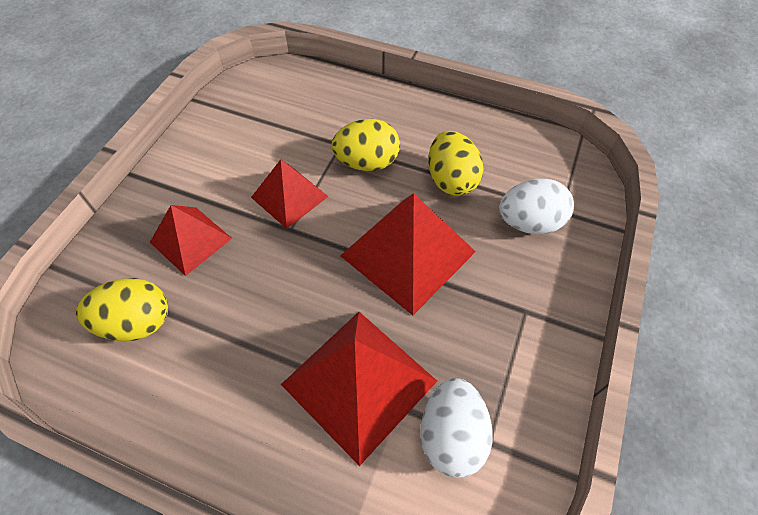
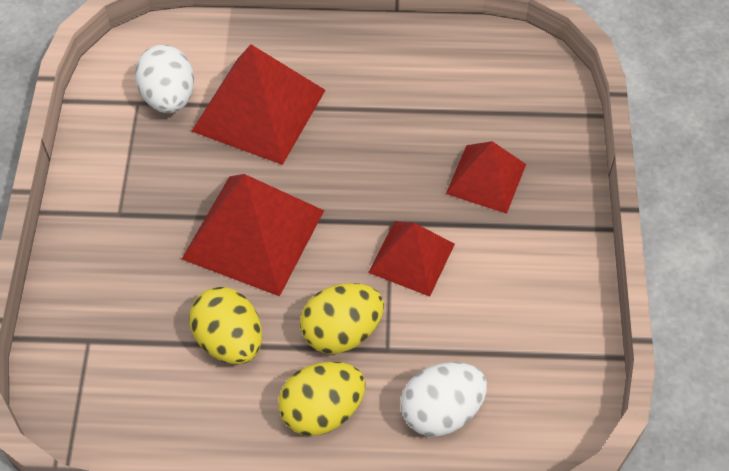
camera: 160 degrees right, 0 degrees up
(137, 322) = (480, 95): yellow egg -> yellow egg (322, 411)
(529, 222) = (125, 312): white egg -> white egg (441, 411)

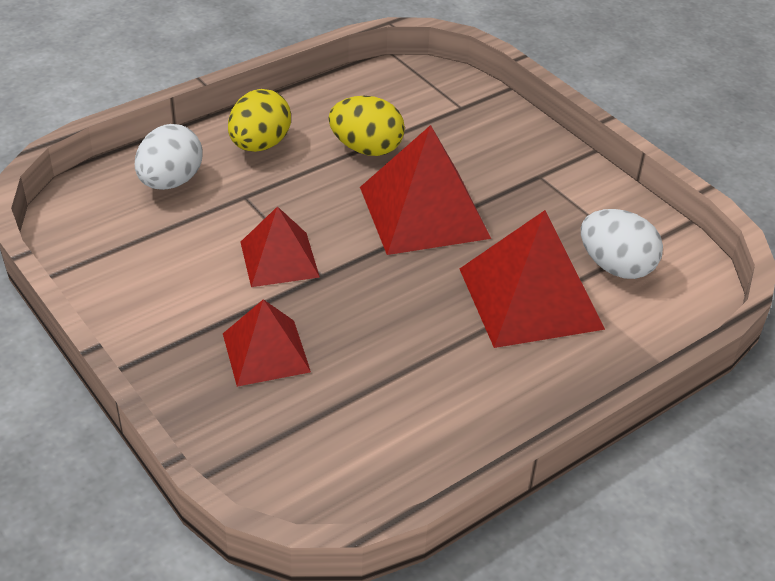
camera: 140 degrees right, 15 degrees down
(342, 332) = (289, 189): yellow egg -> none

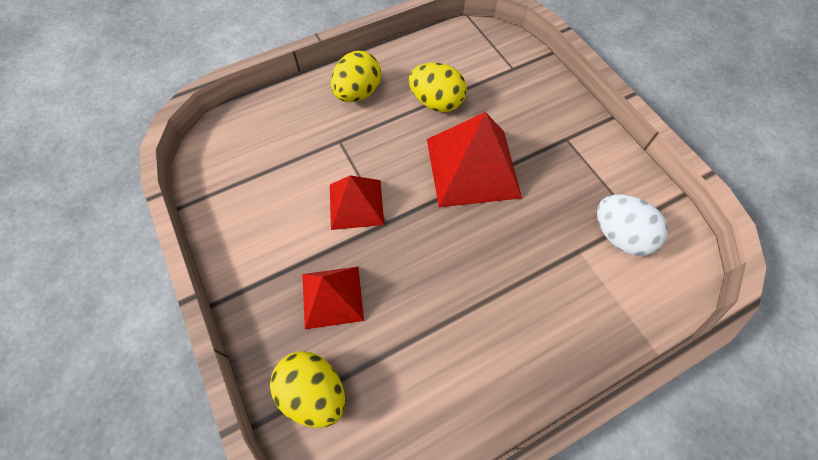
camera: 10 degrees right, 20 degrees up
(170, 182) = (287, 123): white egg -> none
(261, 444) = (314, 392): none -> yellow egg
(530, 298) = (546, 261): red pyramid -> none

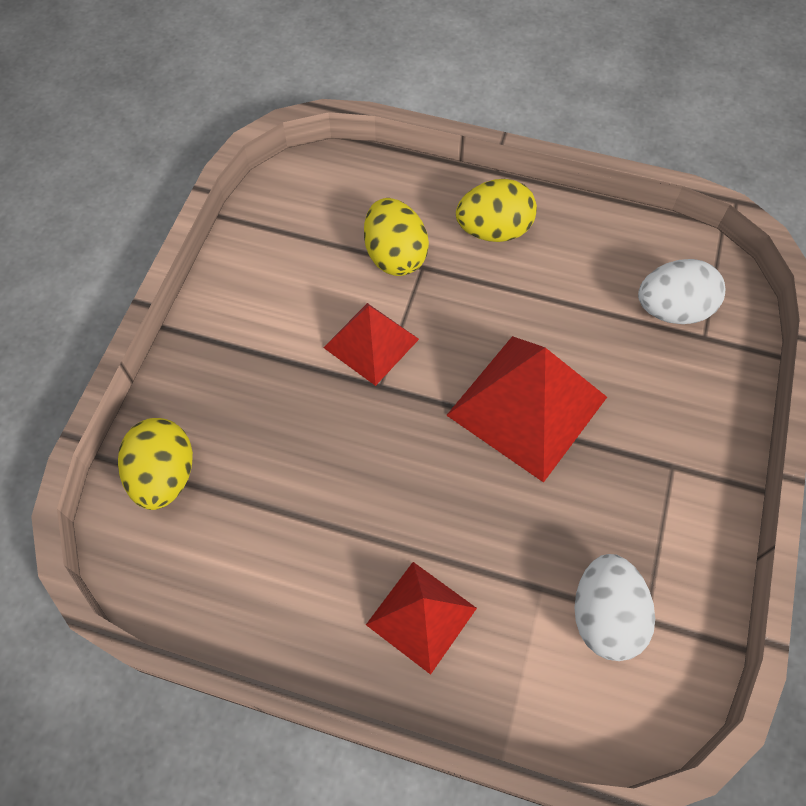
camera: 45 degrees right, 0 degrees up
(332, 296) = (261, 409): red pyramid -> red pyramid (421, 616)
(436, 102) = (567, 306): yellow egg -> yellow egg (395, 256)
(486, 67) = (672, 310): none -> white egg

